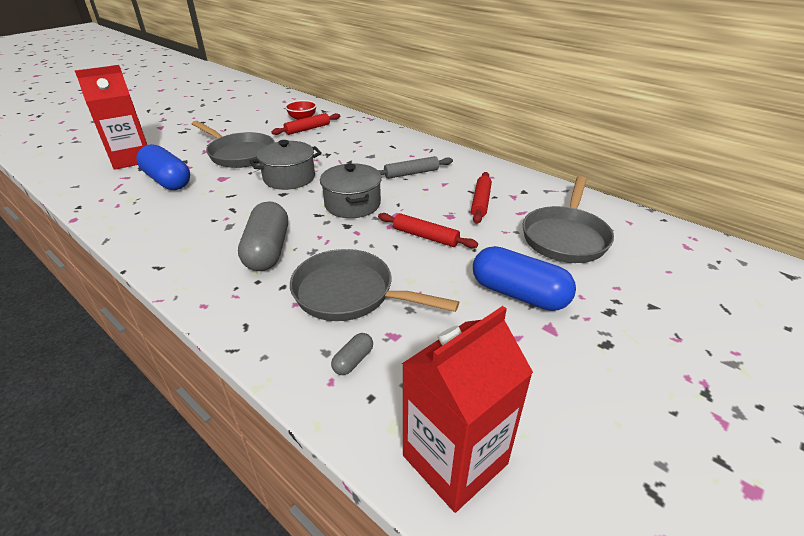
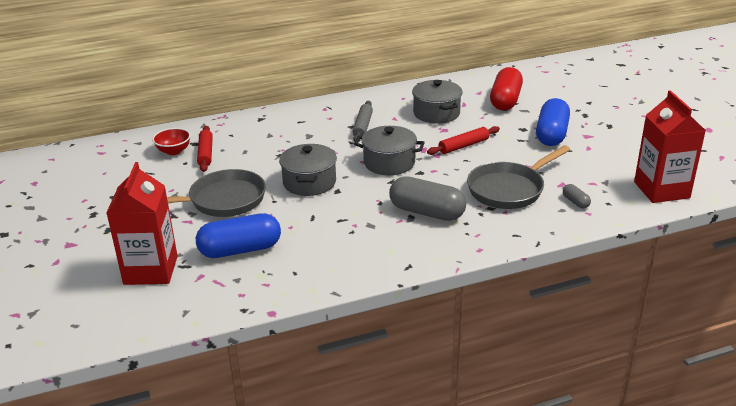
camera: 60 degrees left, 5 degrees down
(480, 202) = (436, 113): red rolling pin -> grey pot
(518, 294) = (551, 134): blue capsule -> blue capsule turned 45 degrees counterclockwise
(565, 237) = (505, 100): grey pan -> red capsule

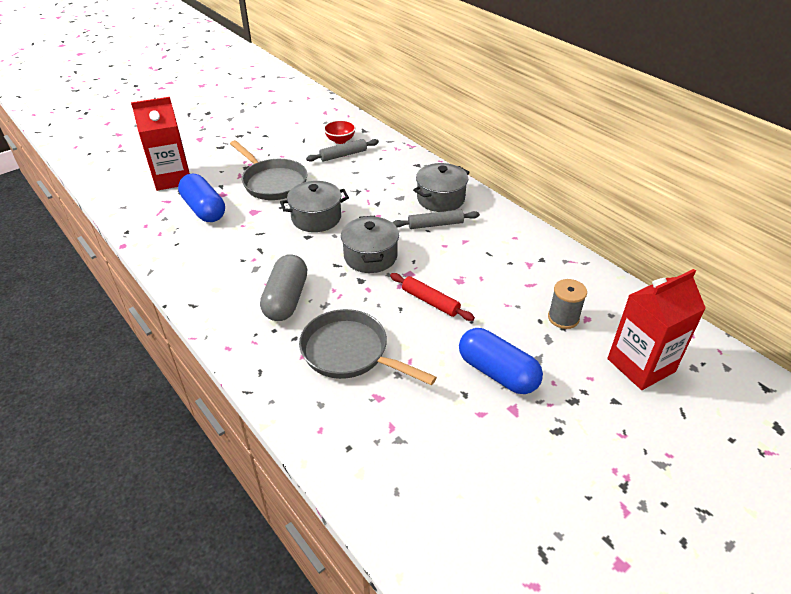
camera: 70 degrees right, 10 degrees up
(205, 153) = (343, 155): red rolling pin -> grey rolling pin
(436, 113) = (494, 268): grey pot -> grey pot (440, 199)
(505, 100) = (563, 318): red capsule -> grey spool
(551, 134) = (497, 372): blue capsule -> blue capsule turned 45 degrees clockwise
(575, 202) = (341, 415): grey capsule -> none
(661, 190) = (401, 505): red carton -> red carton (641, 365)

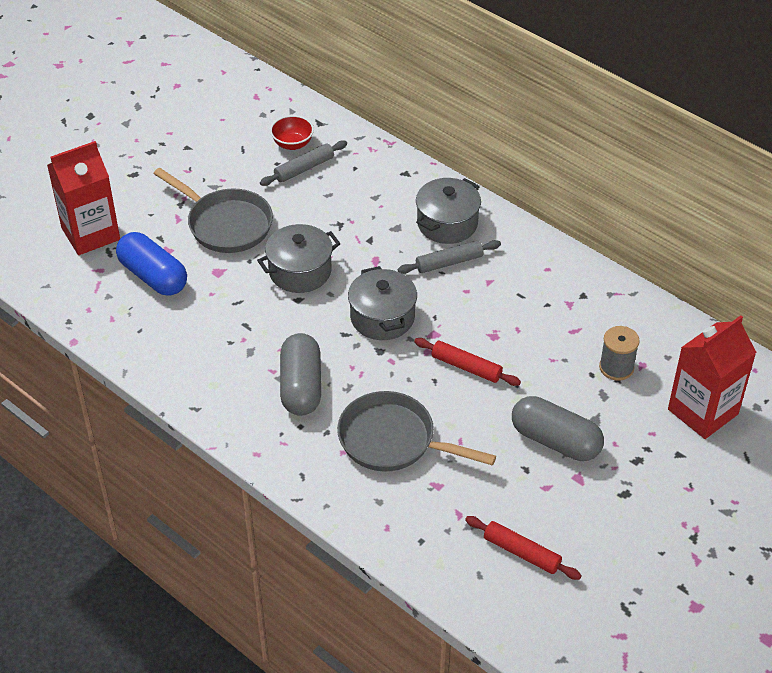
camera: 10 degrees left, 5 degrees up
(444, 475) = (521, 553): none -> red rolling pin
(497, 372) = (555, 441): blue capsule -> grey capsule

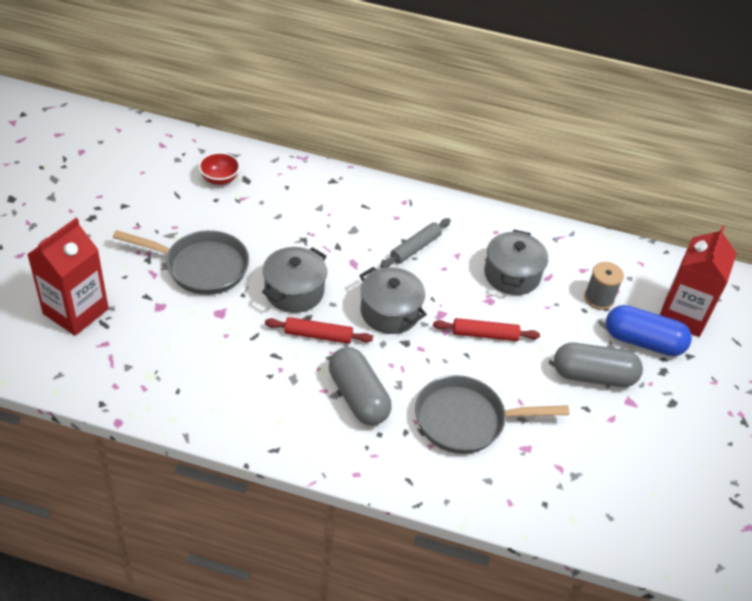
camera: 30 degrees left, 0 degrees up
(153, 276) = (161, 335): blue capsule -> blue capsule (643, 342)
(304, 168) = (243, 198): grey rolling pin -> none
(447, 223) = (393, 215): grey pot -> grey pot (512, 275)
(521, 553) = (629, 484): red rolling pin -> red rolling pin (318, 335)

